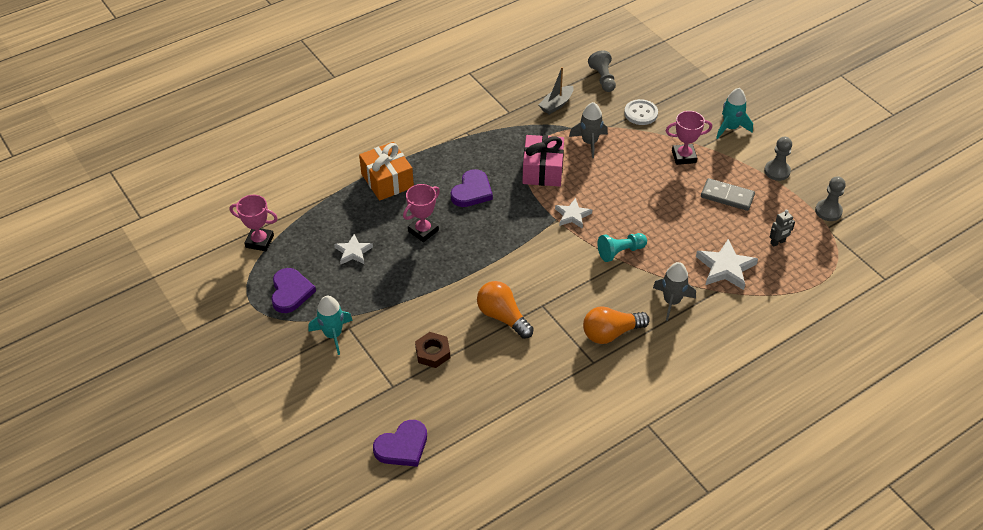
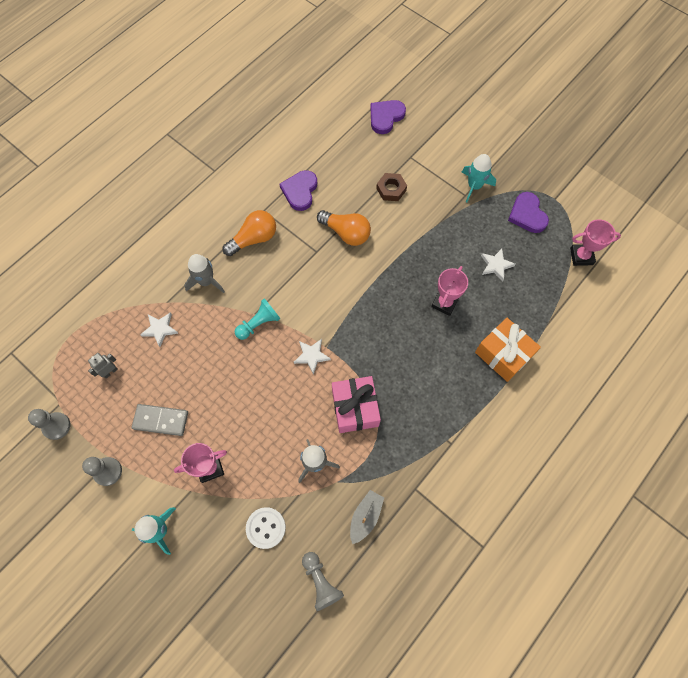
camera: 165 degrees right, 20 degrees up
(472, 191) = (416, 361): purple heart -> purple heart (300, 191)
(725, 268) = (160, 329): white star -> white star, size x0.64

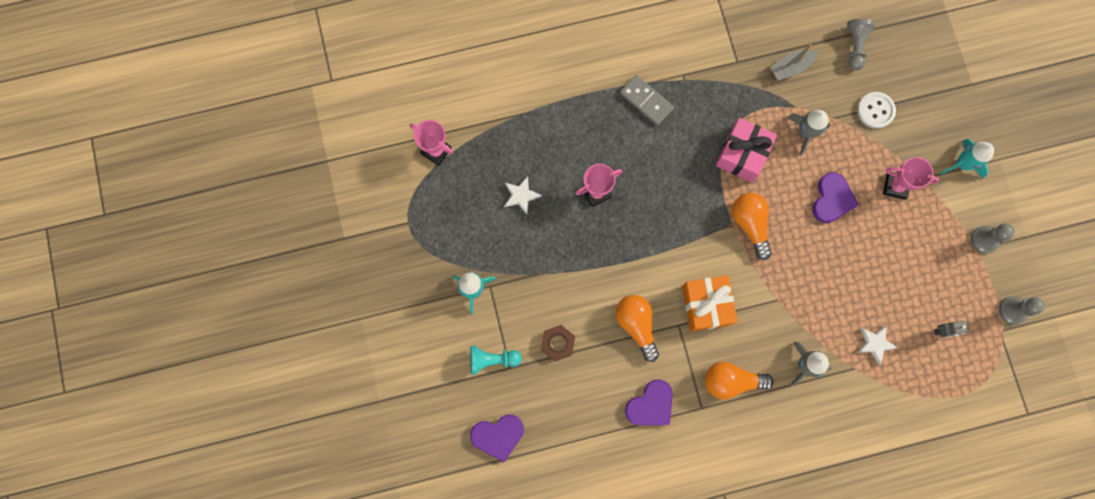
camera: 145 degrees left, 10 degrees up
(161, 420) = (917, 254): grey domino -> grey domino (646, 101)
(259, 323) = (779, 287): turquoise pawn -> turquoise pawn (492, 360)
(311, 356) = (750, 224): white star -> orange light bulb
(503, 354) = (582, 114): orange gift -> orange gift (706, 305)
(527, 214) = (448, 225): purple heart -> purple heart (832, 199)

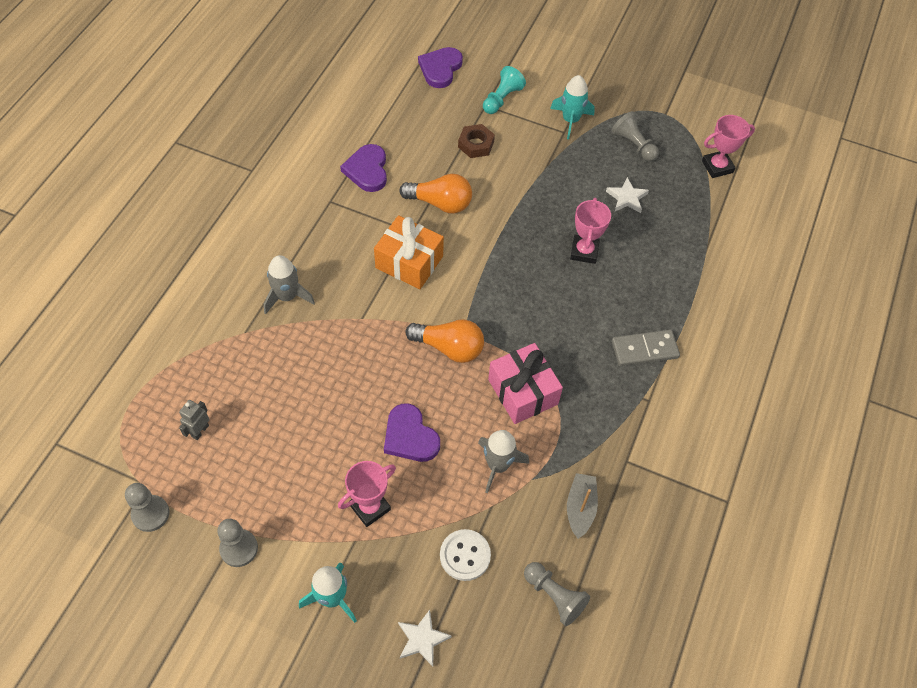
camera: 125 degrees right, 20 degrees down
(461, 225) = (633, 145): none -> grey pawn
(731, 381) = (329, 235): orange light bulb -> none
(875, 343) = (247, 365): white star -> white star (422, 639)

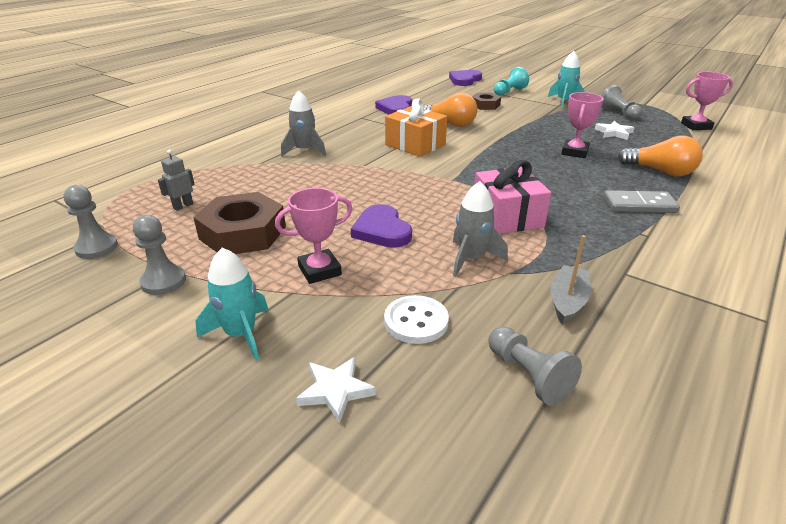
camera: 15 degrees right, 25 degrees down
(279, 465) = (243, 233): none -> brown nut
(449, 347) = (438, 186): orange light bulb -> orange light bulb (660, 171)

